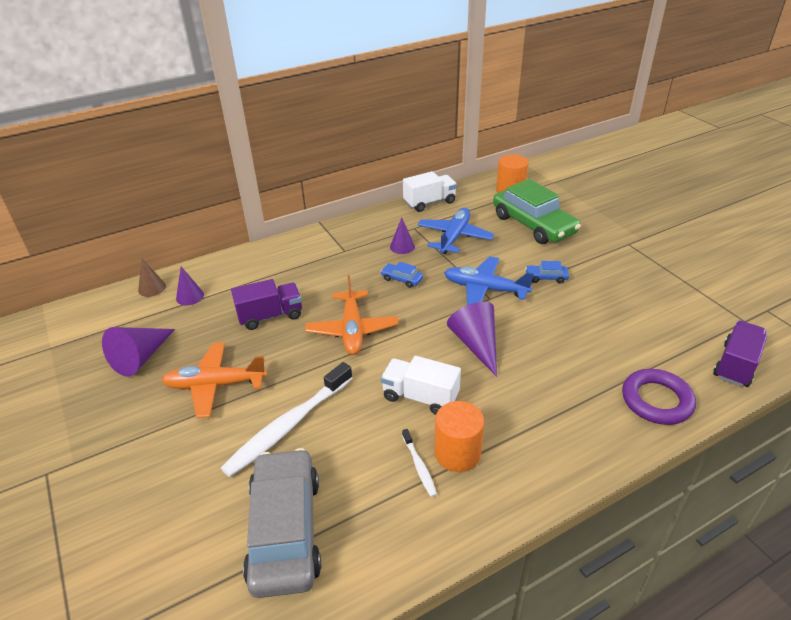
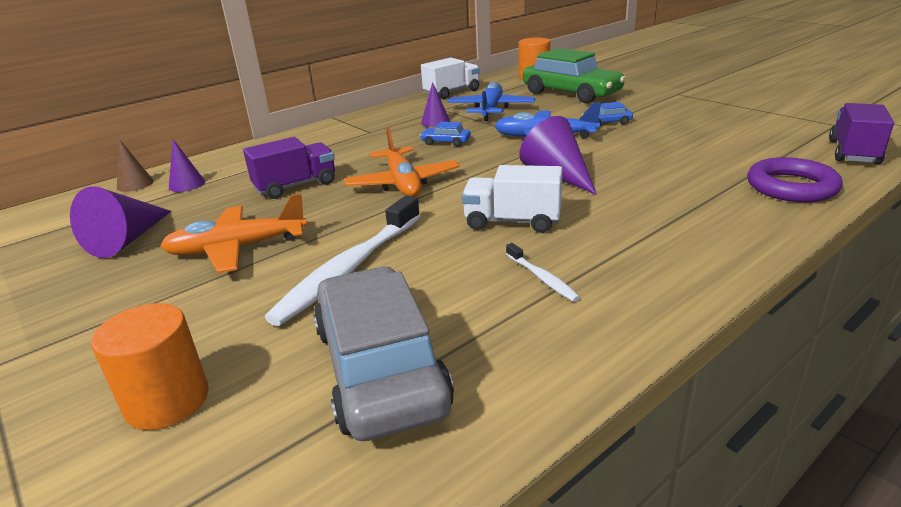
camera: 10 degrees left, 10 degrees down
(457, 453) = (585, 260): orange cylinder -> orange cylinder (167, 401)

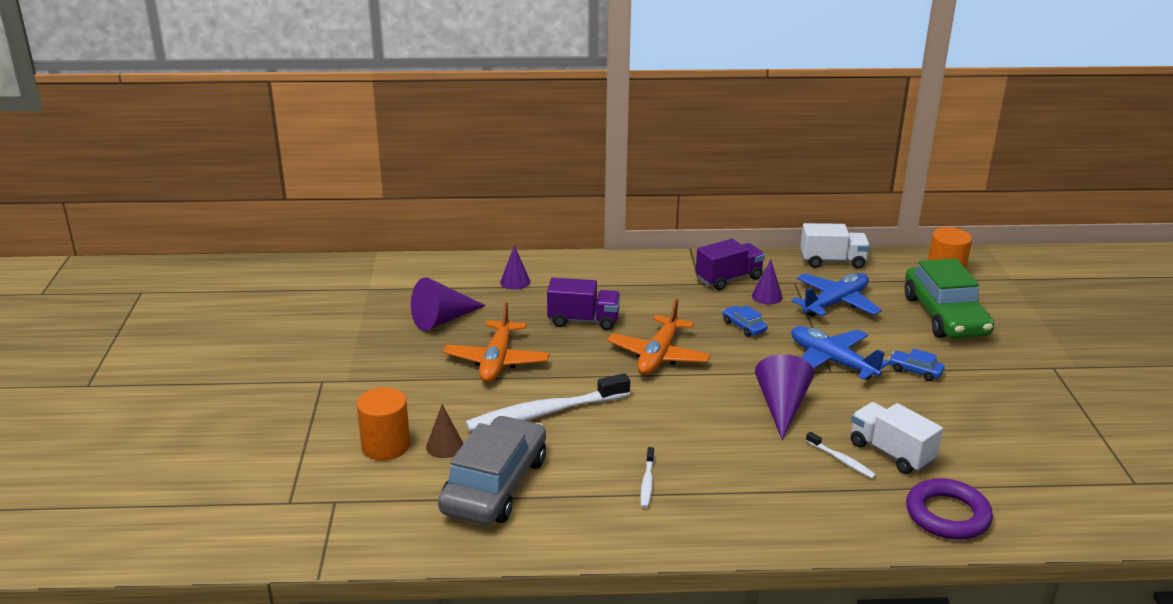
camera: 35 degrees right, 0 degrees up
(135, 184) = (483, 265): brown cone -> brown cone (444, 446)
(237, 248) = (497, 361): orange plane -> orange plane turned 105 degrees counterclockwise
(512, 222) = (688, 431): white truck -> white truck (891, 453)
(661, 188) = (841, 460): none -> white toothbrush
(853, 152) = (1078, 516): purple truck -> purple truck (729, 279)

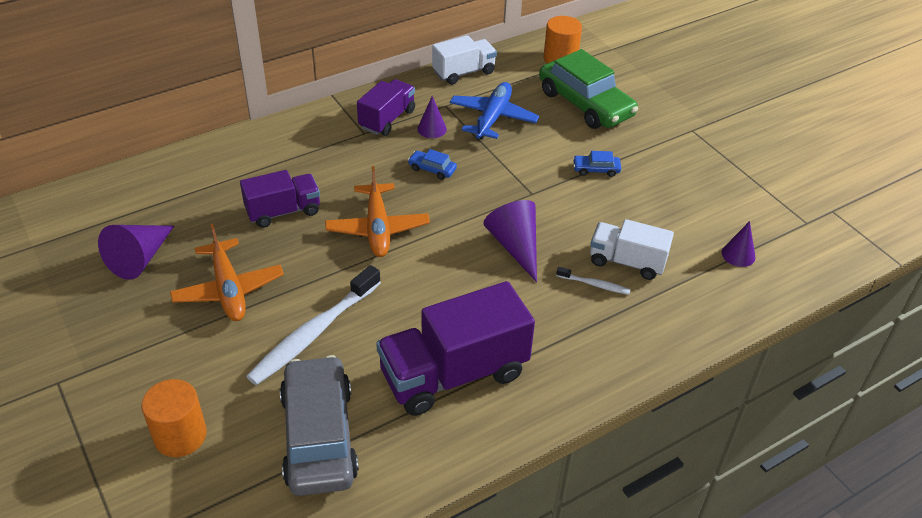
camera: 30 degrees left, 15 degrees up
(444, 446) = (241, 411): brown cone -> none
(515, 282) = (186, 187): purple cone -> purple cone (738, 254)
(647, 482) = (454, 374): white toothbrush -> purple truck
(831, 361) = (526, 182): blue plane -> none
(947, 515) = (702, 308): purple ring -> none

